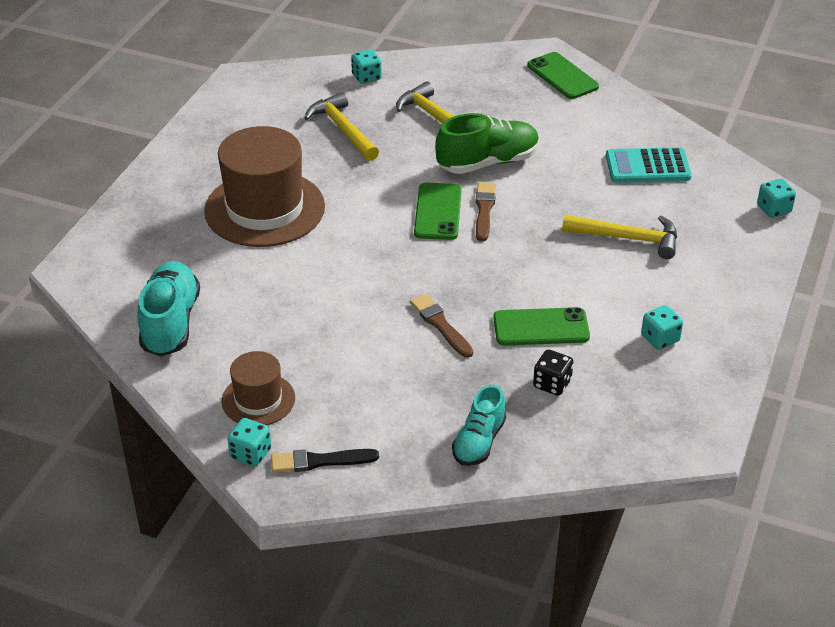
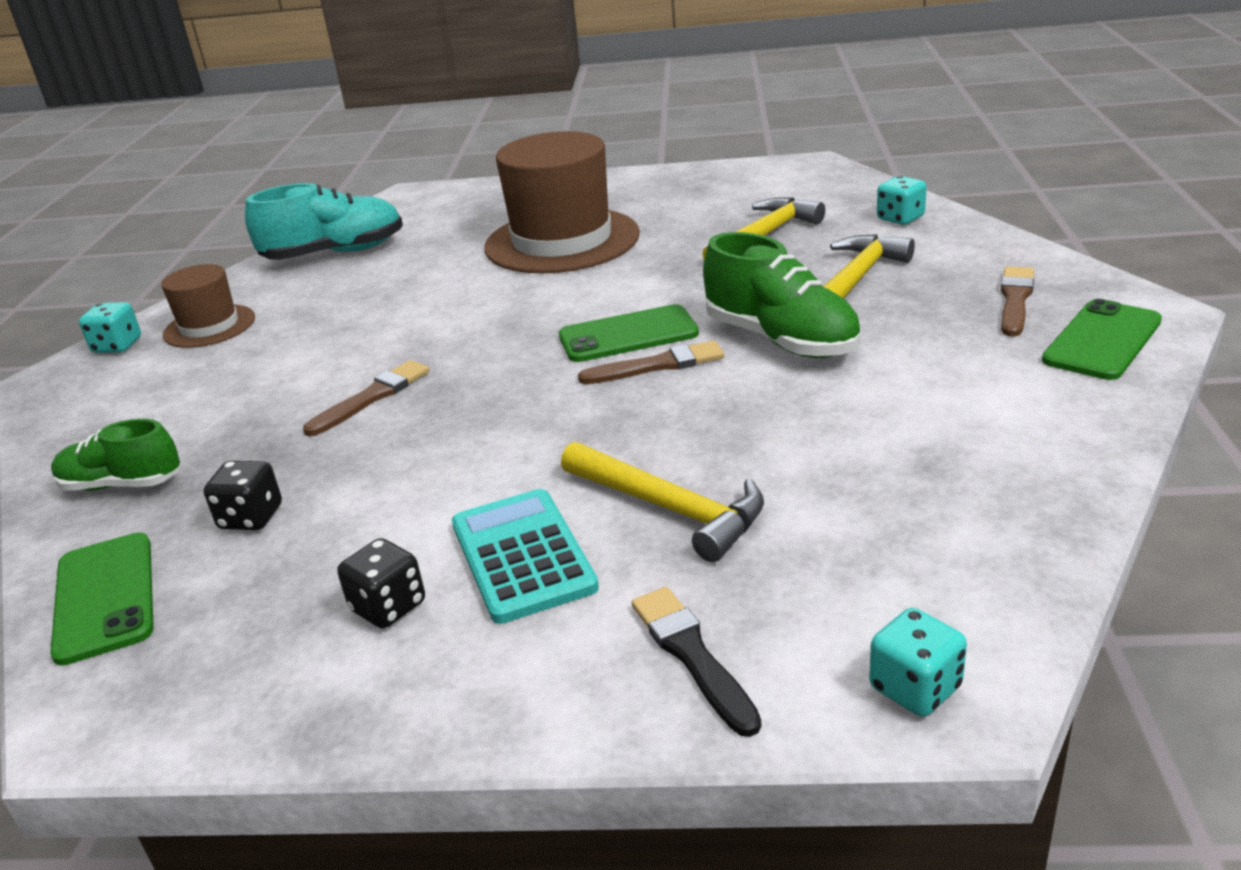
camera: 75 degrees right, 10 degrees down
(320, 461) = (99, 386): black brush -> black brush (692, 655)
(479, 441) = (122, 484): turquoise shoe -> green shoe
(503, 81) = (1015, 300): none -> brown brush
(541, 327) = (388, 477): green phone -> green phone (105, 597)
(627, 238) = (669, 508): yellow hammer -> yellow hammer turned 45 degrees counterclockwise
(647, 167) = (914, 483): turquoise calculator -> turquoise calculator (522, 556)
(660, 339) = (388, 607): turquoise dice -> black dice

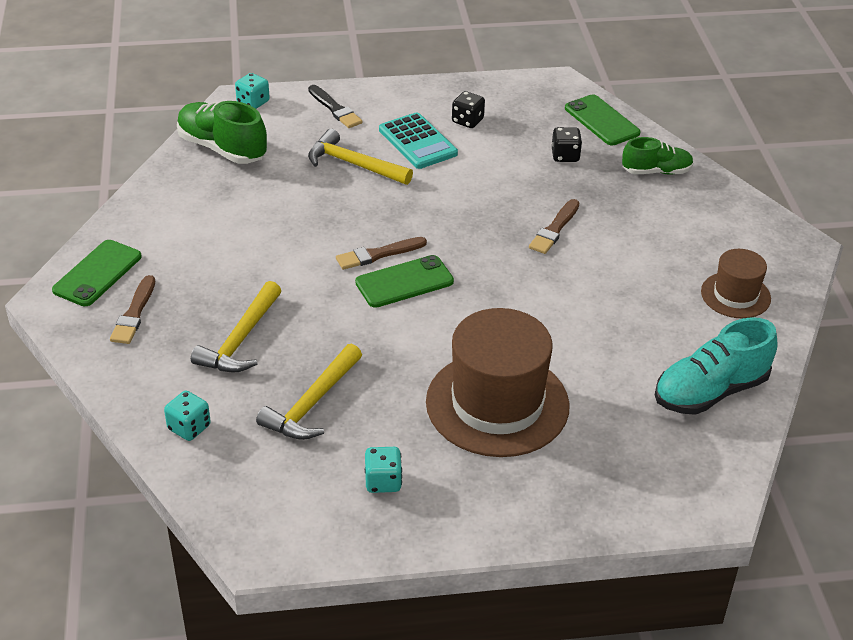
camera: 165 degrees right, 10 degrees up
(117, 346) = (789, 275): turquoise dice -> turquoise dice (383, 481)
(781, 340) = (299, 276): green shoe -> green shoe (222, 148)

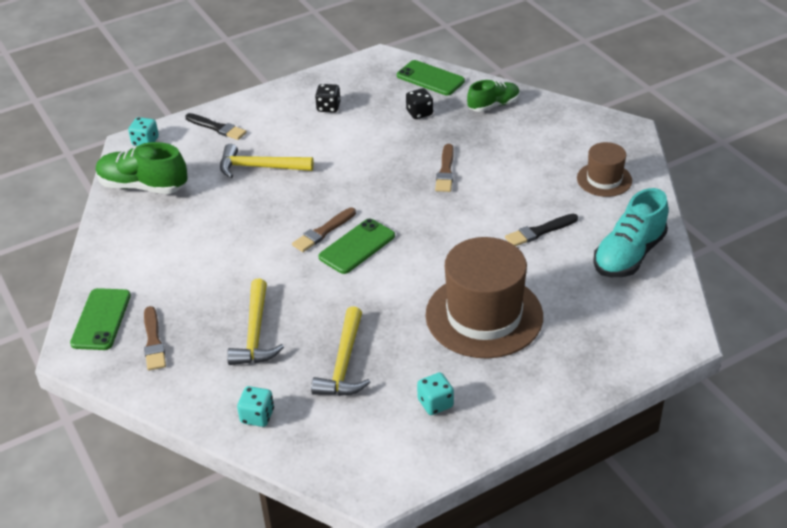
camera: 20 degrees left, 0 degrees up
(417, 142) = (299, 135): turquoise calculator -> none
(620, 330) = (539, 231): none -> black brush

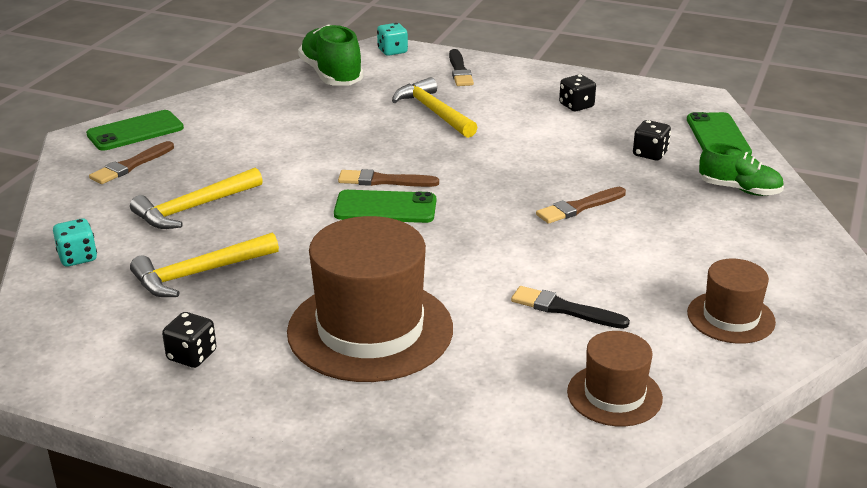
camera: 50 degrees right, 10 degrees down
(435, 403) = (192, 356): turquoise dice -> black dice
(629, 255) = (614, 395): turquoise shoe -> brown hat

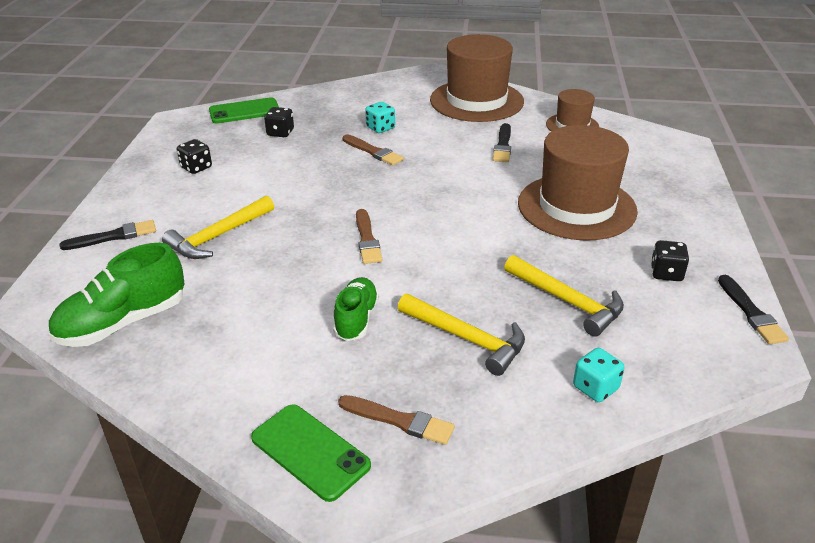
camera: 105 degrees left, 5 degrees up
(79, 393) = (751, 312): none -> black brush
(385, 207) = (412, 230): green phone -> none
(392, 51) = (50, 291): turquoise dice -> turquoise dice (380, 128)
(731, 317) = (476, 101): brown hat -> brown hat, size x1.89
(739, 189) = (324, 102): green shoe -> green shoe (356, 319)

